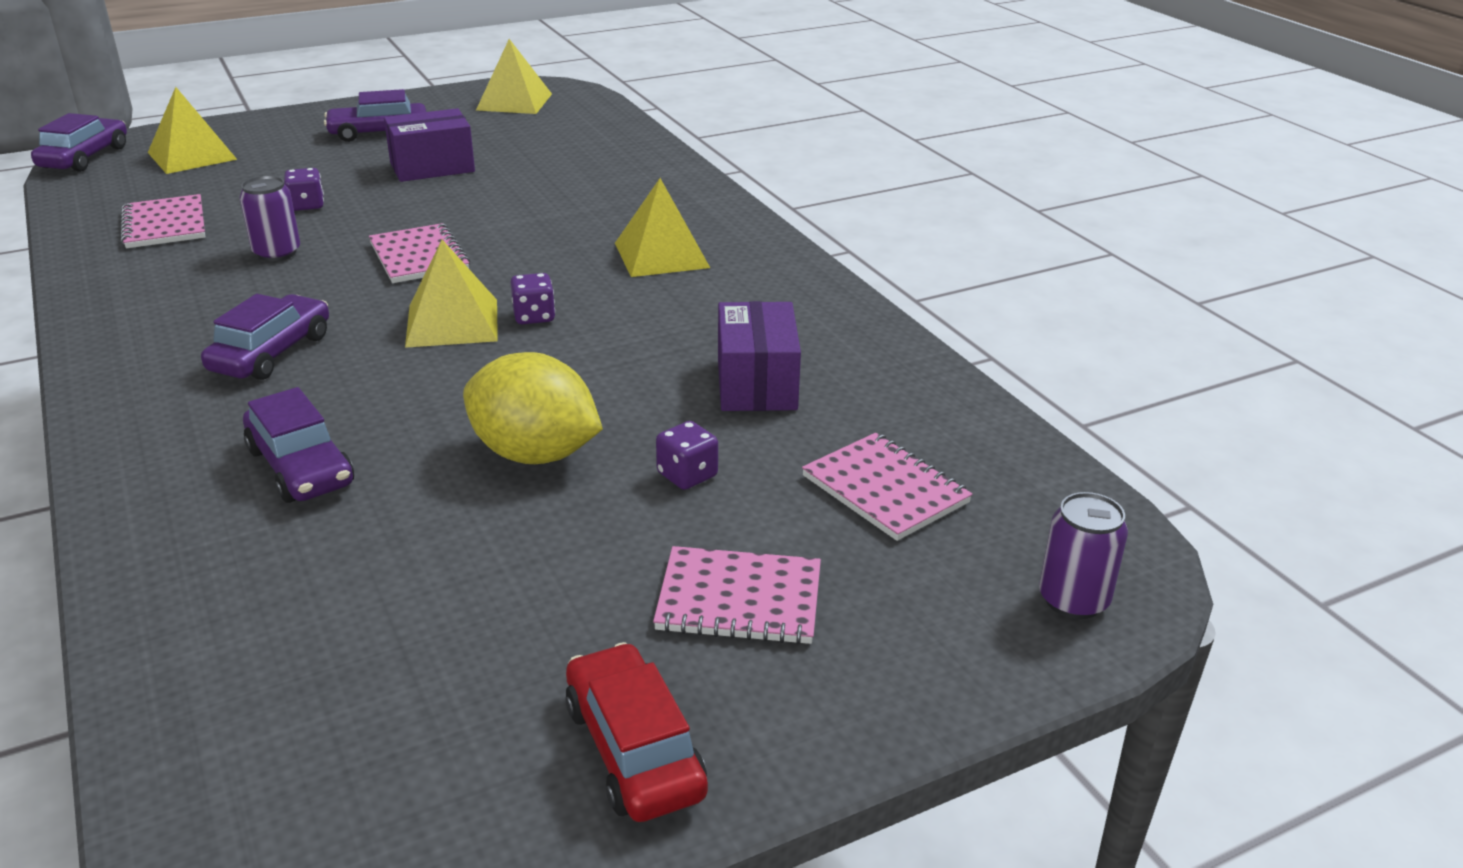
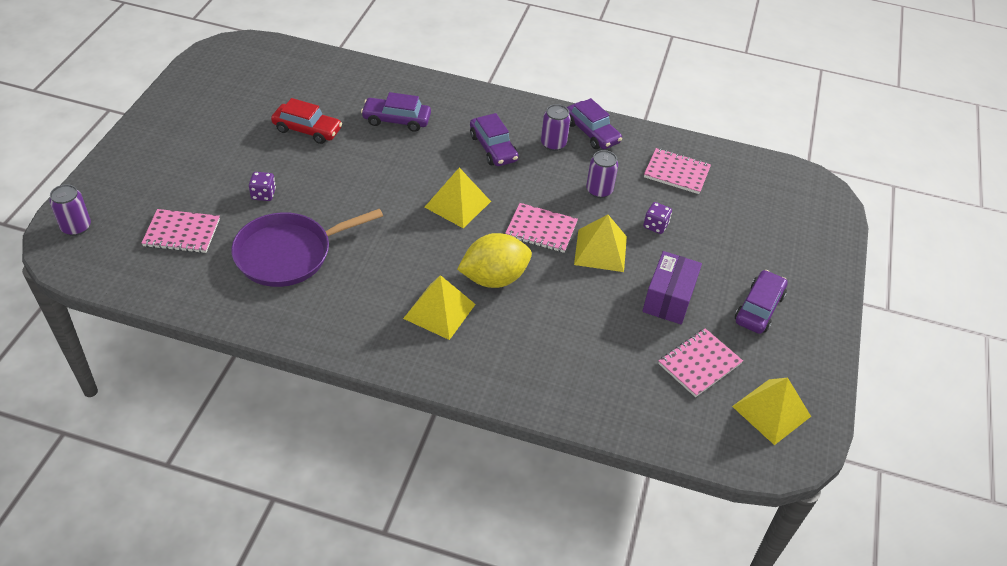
camera: 130 degrees right, 15 degrees up
(85, 157) = (816, 183): purple car -> purple car (591, 132)
(192, 156) = (783, 219): yellow pyramid -> yellow pyramid (600, 250)
(196, 316) = (553, 144): none -> purple can
(534, 316) = (431, 229): purple dice -> none
(535, 454) = (329, 170): yellow lemon -> yellow lemon (494, 278)
(634, 749) = (180, 111): red car -> red car (307, 130)
(739, 599) = (194, 163): pink notebook -> pink notebook (699, 364)
(756, 383) = (288, 254): purple box -> purple pan

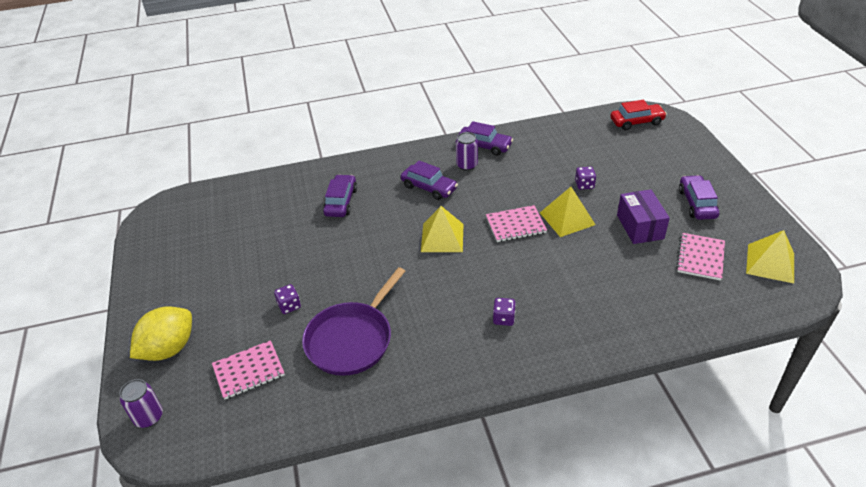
camera: 25 degrees left, 5 degrees down
(307, 130) = (279, 241): red car -> red car (636, 122)
(396, 120) = (341, 202): purple car -> purple car turned 120 degrees clockwise
(439, 311) = (504, 318): yellow pyramid -> purple dice
(494, 278) = (517, 275): yellow lemon -> yellow lemon (169, 349)
(599, 190) = (526, 180): purple can -> none
(676, 173) = (563, 145): pink notebook -> none

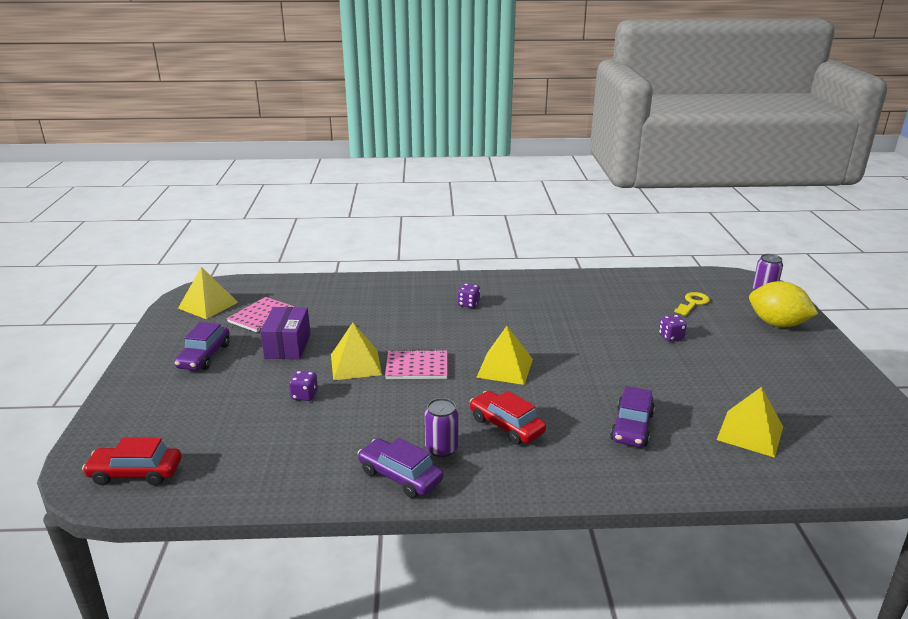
camera: 170 degrees left, 15 degrees down
(169, 349) = (777, 324): yellow lemon -> yellow lemon turned 75 degrees clockwise
(249, 371) = (693, 303): pink notebook -> yellow key
(258, 212) = (750, 433): none -> yellow pyramid
(352, 340) = (605, 309): purple pan -> none
(429, 187) = (506, 425): purple car -> red car

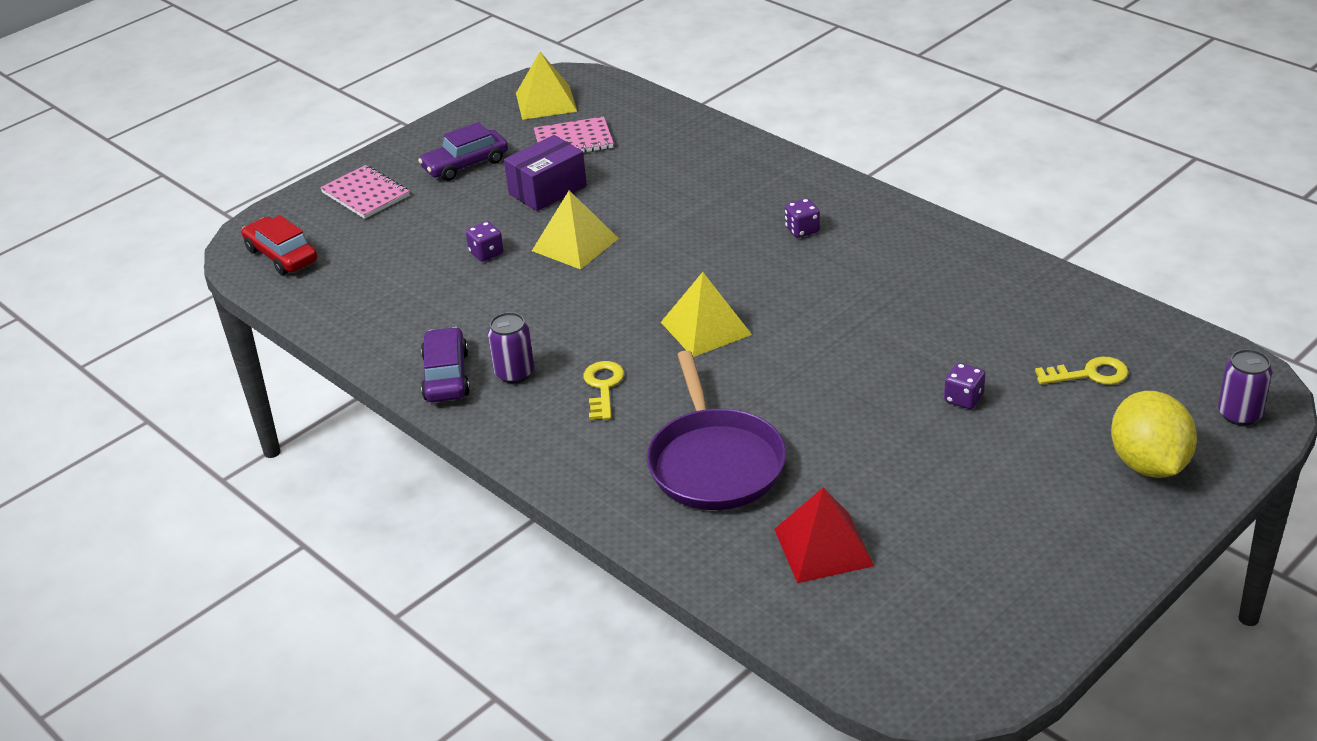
camera: 50 degrees right, 10 degrees up
(417, 367) = (624, 278): pink notebook -> pink notebook (365, 194)
(506, 425) = (603, 387): red car -> yellow key
(632, 427) = (715, 463): purple car -> purple pan
(750, 433) = (823, 547): yellow pyramid -> red pyramid

